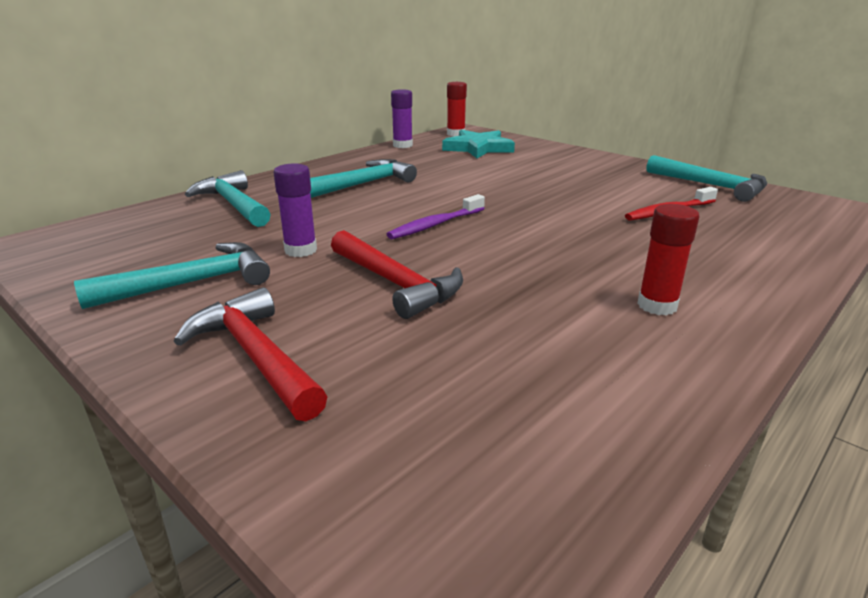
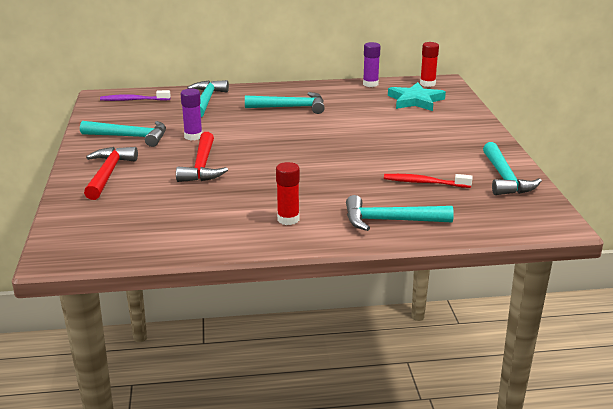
camera: 40 degrees right, 0 degrees up
(435, 225) = (276, 144): purple toothbrush -> purple toothbrush (133, 100)
(744, 259) = (390, 221): none -> turquoise hammer

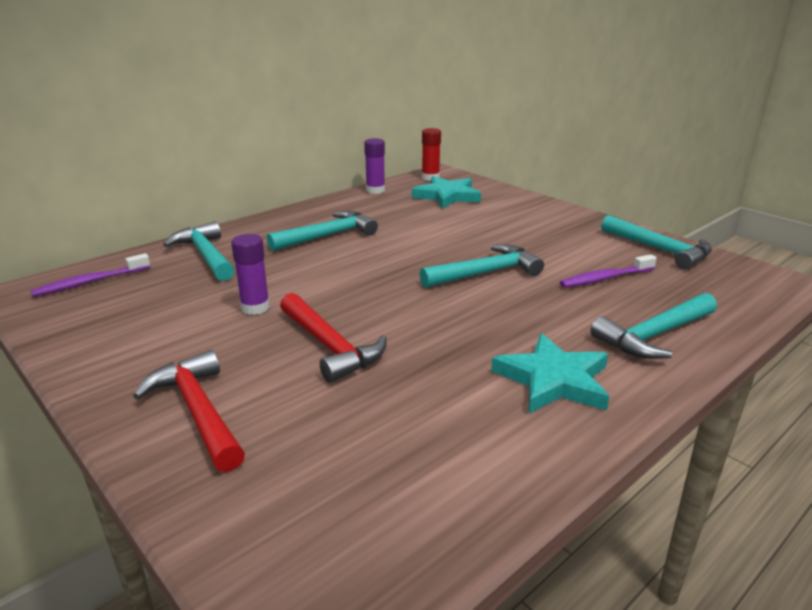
camera: 35 degrees left, 0 degrees up
(130, 137) = (156, 338): turquoise hammer -> turquoise hammer (485, 273)
(288, 219) = (553, 380): red glue stick -> turquoise star
(424, 183) = (605, 278): red toothbrush -> purple toothbrush

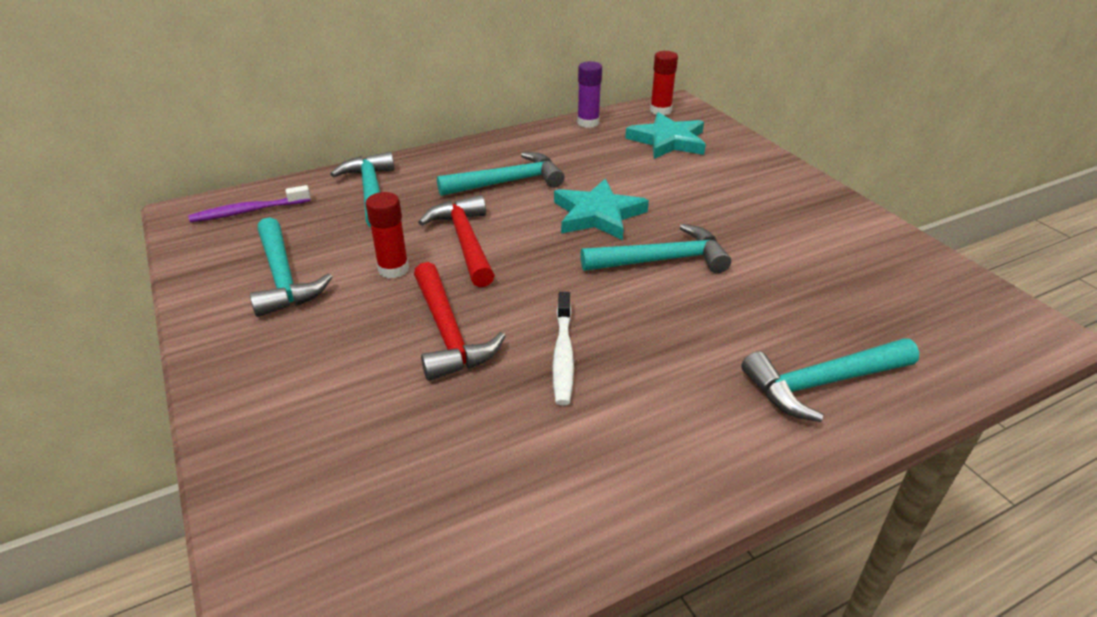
camera: 15 degrees right, 10 degrees up
(198, 412) = (289, 391): red hammer -> red hammer (465, 242)
(255, 308) = (393, 269): purple glue stick -> red glue stick
(439, 347) = (563, 355): none -> white toothbrush
(553, 380) = (670, 423): turquoise star -> turquoise star (598, 215)
(605, 278) = (803, 290): purple toothbrush -> none
(659, 249) = (895, 256): turquoise hammer -> turquoise hammer (283, 277)

